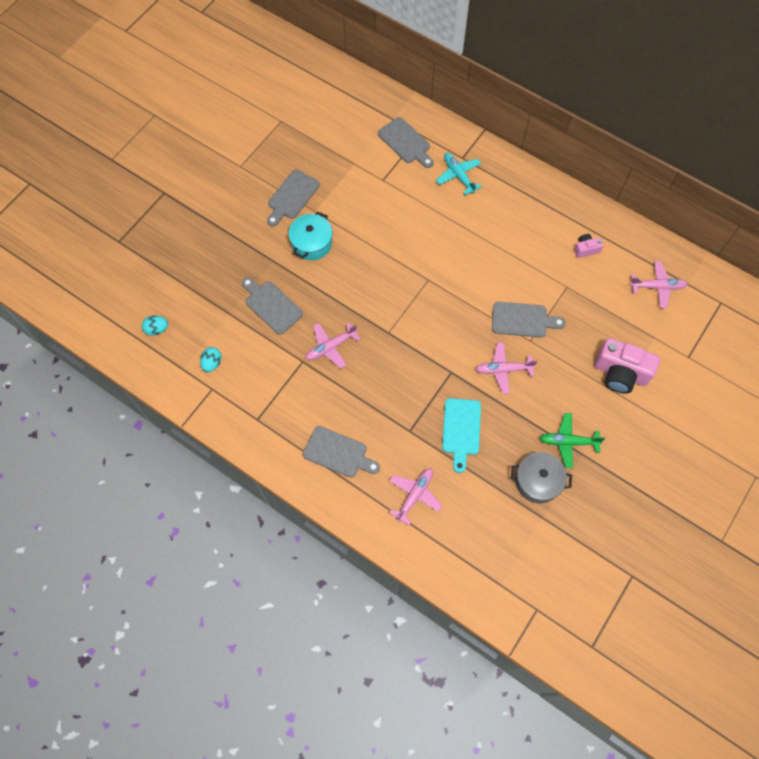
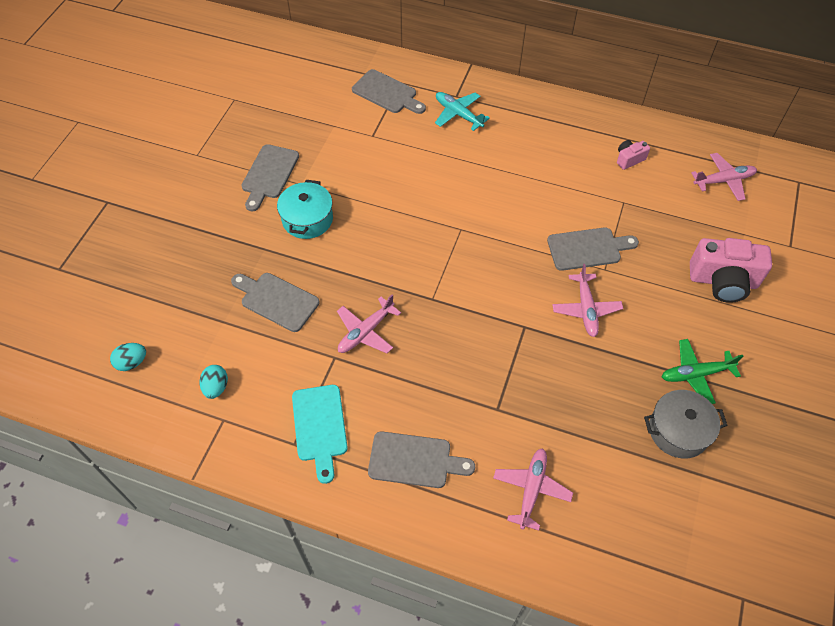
camera: 15 degrees left, 10 degrees down
(461, 430) = (561, 392): turquoise cutting board -> turquoise cutting board (319, 427)
(503, 370) = (586, 309): pink plane -> pink plane turned 75 degrees counterclockwise

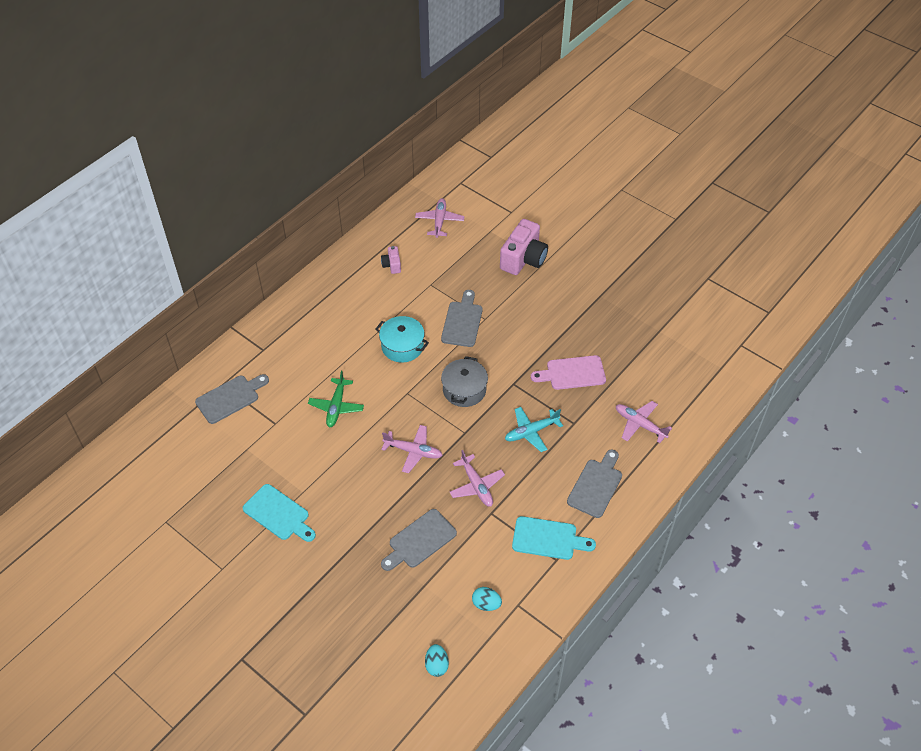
camera: 70 degrees left, 5 degrees down
(269, 174) = (278, 514): grey cutting board -> turquoise cutting board
(307, 219) = (345, 497): turquoise pot -> turquoise pot (402, 346)
(458, 114) = (285, 355): turquoise plane -> turquoise plane (531, 432)
(573, 386) = (572, 373): none -> pink cutting board
(586, 309) = (514, 342): pink plane -> pink plane (413, 451)
(678, 431) = (625, 330): grey pot -> grey pot (464, 390)
(695, 374) = (588, 304): green plane -> green plane (336, 407)

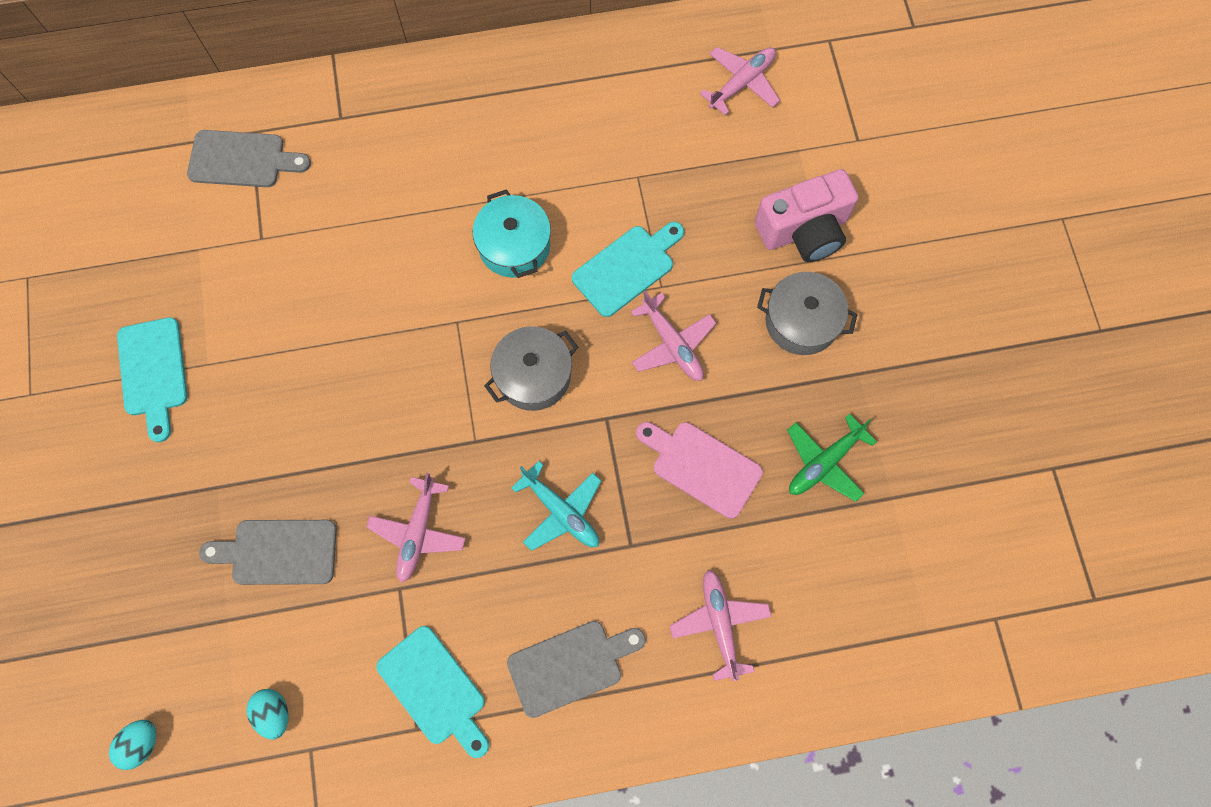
camera: 40 degrees right, 20 degrees up
(336, 407) = (353, 272): green plane -> green plane (824, 462)
(392, 265) = (614, 108): pink camera -> none
(413, 451) = (386, 416): pink plane -> pink plane (672, 344)
(462, 322) = (627, 268): grey cutting board -> turquoise cutting board
(531, 432) = (561, 511): turquoise plane -> turquoise plane turned 150 degrees counterclockwise
(557, 293) = (801, 321): none -> grey pot

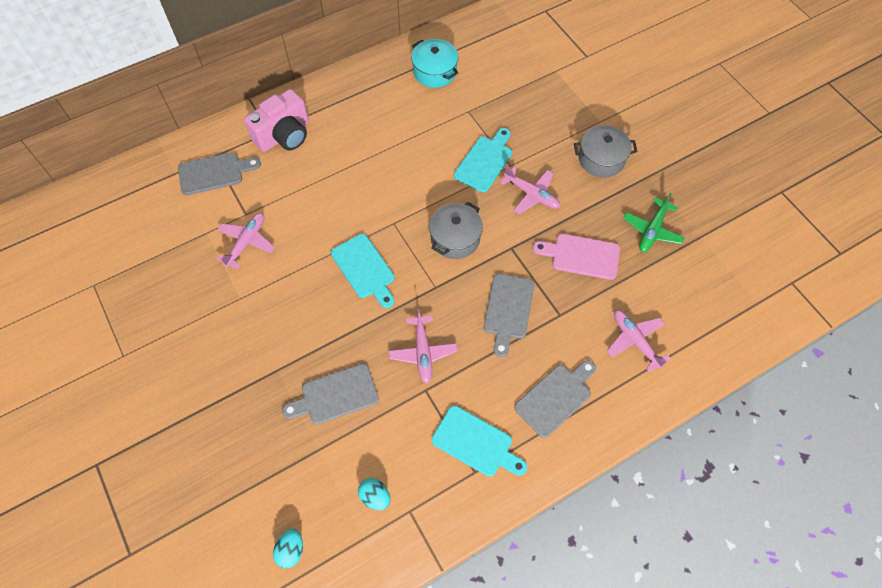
camera: 20 degrees left, 10 degrees down
(153, 372) = (205, 314): turquoise cutting board -> turquoise cutting board (364, 269)
(514, 246) = (410, 170): turquoise pot -> turquoise pot (435, 72)
(561, 511) = (508, 310): turquoise plane -> grey cutting board
(742, 83) = (506, 45): pink plane -> pink plane (246, 242)
(804, 230) = (579, 111): pink camera -> pink camera (284, 135)

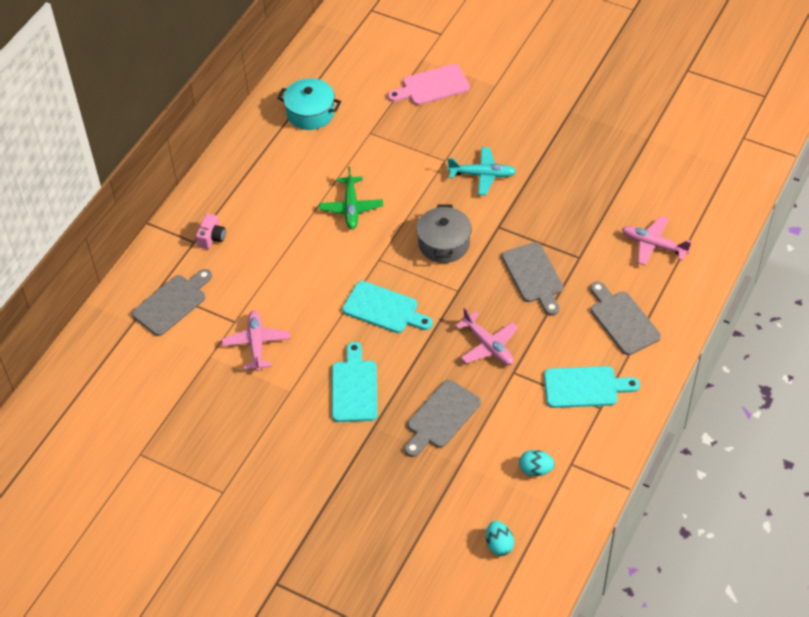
camera: 30 degrees left, 10 degrees down
(284, 135) = (212, 238): pink camera -> pink camera, size x0.49
(485, 162) = (420, 168): turquoise cutting board -> turquoise cutting board (354, 388)
(532, 194) = (482, 175): pink plane -> turquoise plane
(555, 398) = (623, 320): grey cutting board -> grey cutting board turned 45 degrees counterclockwise
(581, 256) = (562, 203): pink cutting board -> pink cutting board (432, 86)
(601, 159) = (520, 116): grey pot -> none
(652, 230) = (605, 153): green plane -> green plane (351, 208)

